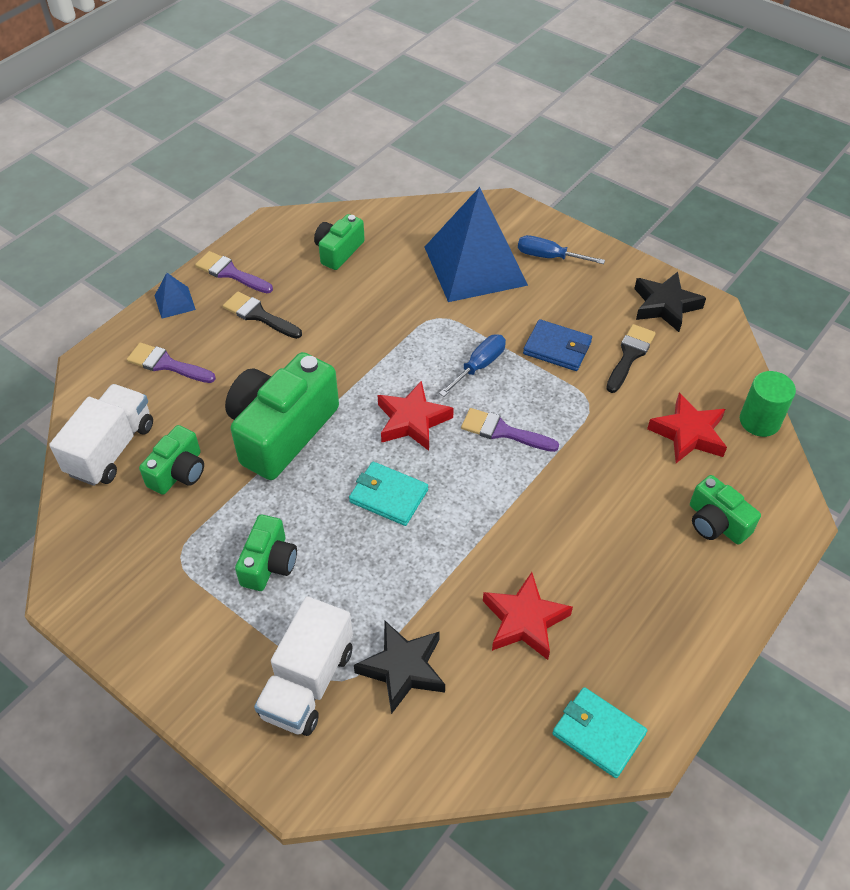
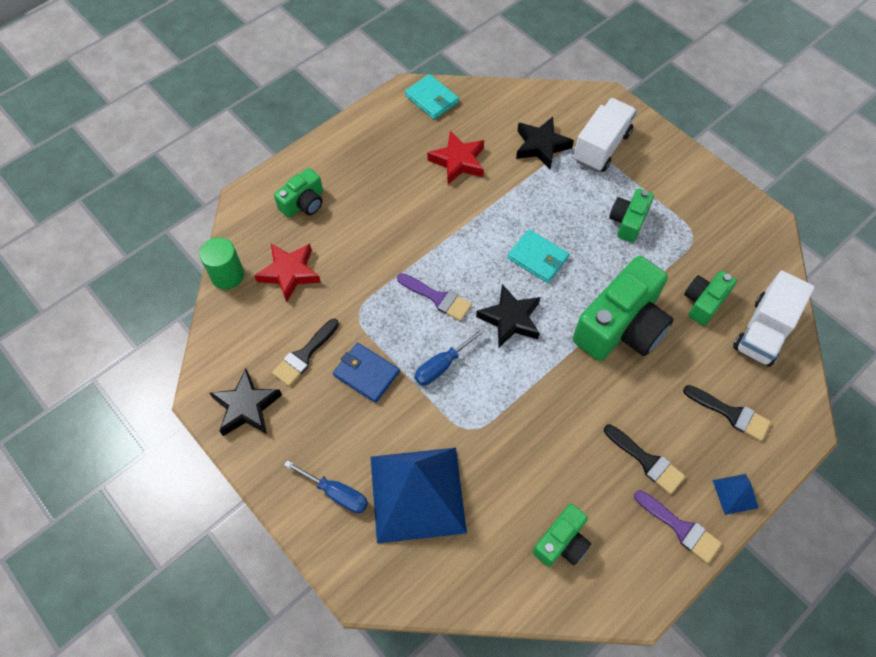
camera: 170 degrees left, 10 degrees up
(166, 364) = (731, 414): purple brush -> black brush
(412, 421) = (510, 319): red star -> black star
(716, 523) = (303, 203): green camera -> green camera turned 75 degrees clockwise

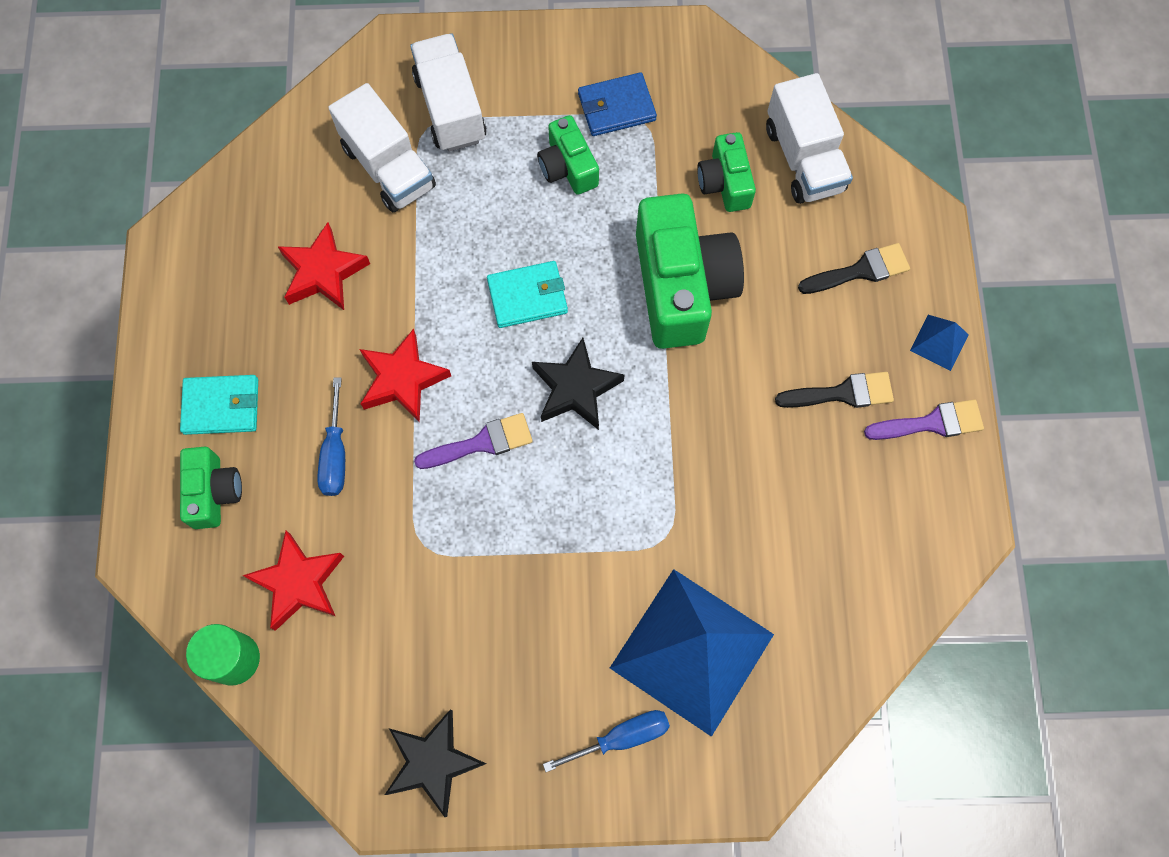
camera: 50 degrees left, 10 degrees up
(304, 355) = (424, 647): black brush -> none
(366, 374) = (508, 595): blue wallet -> blue wallet (616, 107)
(431, 99) = (205, 227): turquoise wallet -> turquoise wallet (221, 406)
(436, 237) = (402, 379): none -> red star
(442, 365) = (568, 505): blue screwdriver -> blue screwdriver (335, 454)
(541, 146) = (389, 167): black star -> white truck
(562, 542) = (857, 547): green camera -> none

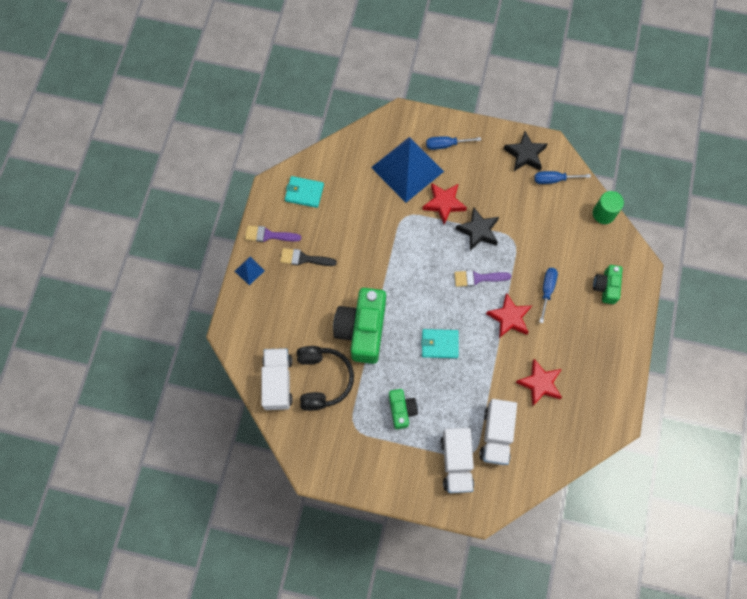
camera: 165 degrees left, 0 degrees up
(221, 406) = (598, 327): turquoise wallet -> turquoise wallet (304, 193)
(298, 582) = (571, 238): red star -> red star (444, 204)
(357, 714) = (554, 179): none -> blue screwdriver
(389, 167) = (496, 435): white truck -> white truck turned 150 degrees counterclockwise
(576, 388) = (427, 292): black star -> black star (478, 231)
(616, 107) = (366, 439): blue wallet -> none
(724, 183) = (323, 379): green camera -> black headphones
(860, 271) = (272, 315): black brush -> none

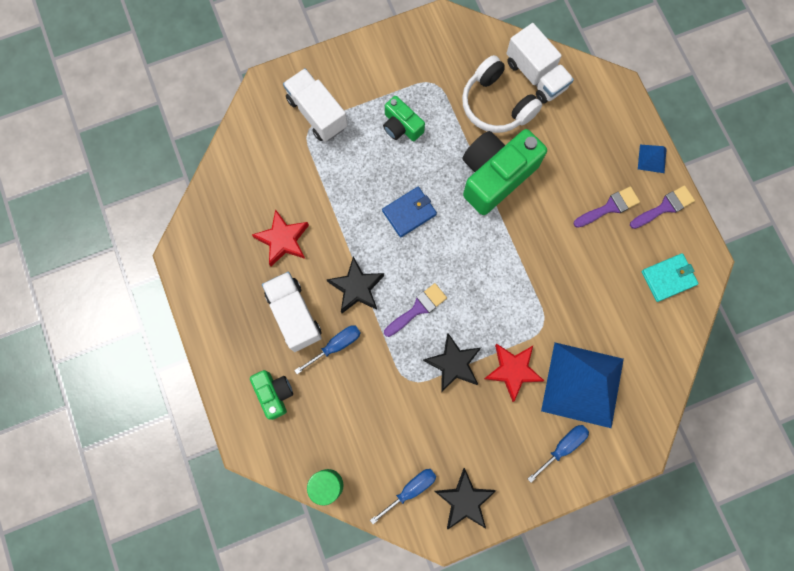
camera: 145 degrees right, 5 degrees up
(304, 258) = (609, 207): black brush -> purple brush
(323, 379) = (496, 105): black headphones -> white headphones
(362, 330) = (495, 175): green camera -> green camera turned 105 degrees counterclockwise
(439, 344) = (409, 213): turquoise wallet -> blue wallet
(496, 435) = (295, 162): white truck -> white truck (294, 315)
(509, 318) = (357, 288): red star -> black star
(547, 290) = (336, 346): blue screwdriver -> blue screwdriver turned 105 degrees counterclockwise

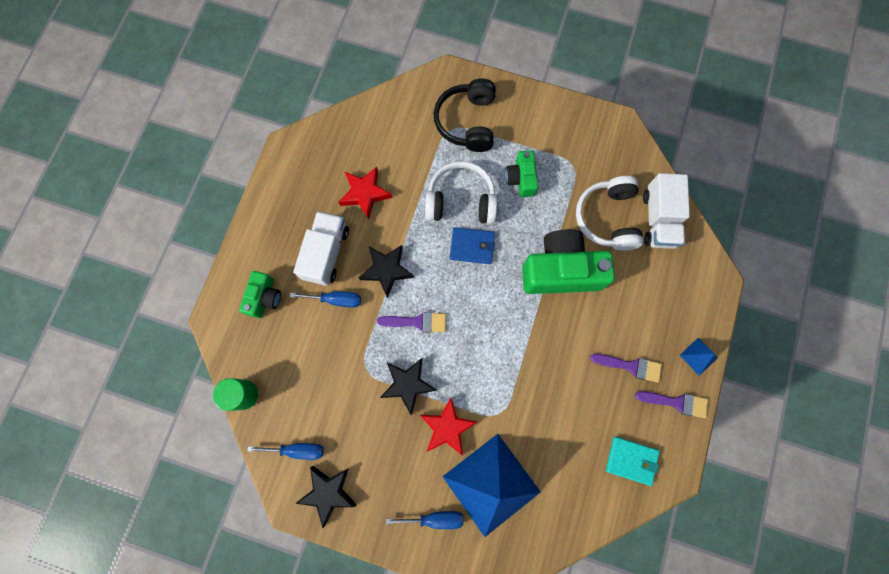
camera: 40 degrees right, 0 degrees up
(317, 113) = (467, 122): white truck -> black headphones
(368, 182) = (461, 200): none -> white headphones

